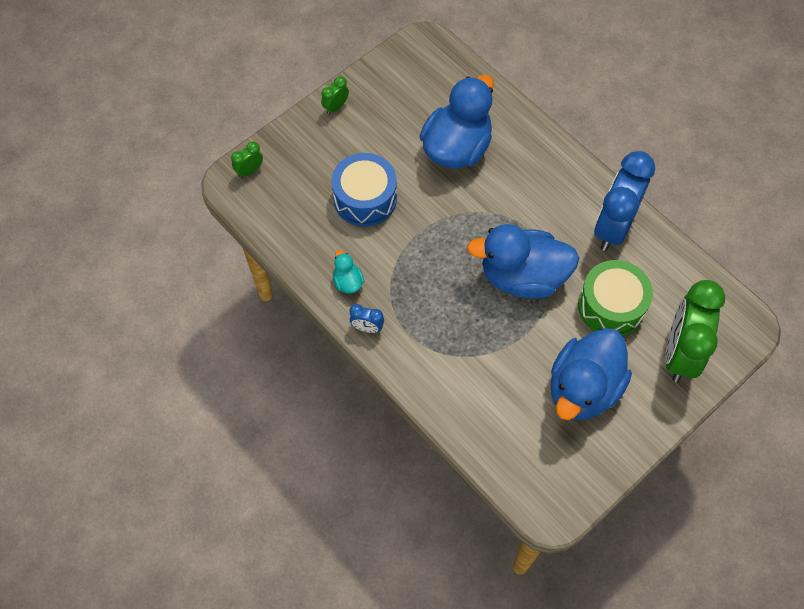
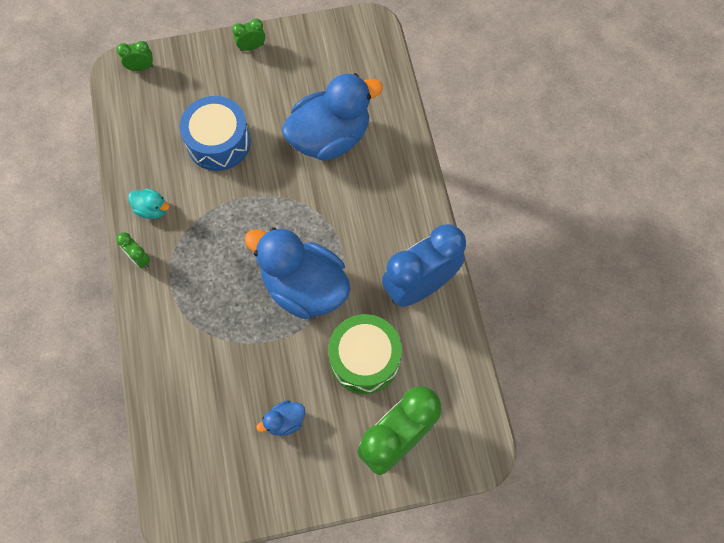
camera: 30 degrees right, 5 degrees up
(348, 282) = (152, 209): turquoise duck -> turquoise duck turned 105 degrees clockwise
(367, 328) = (139, 259): blue clock -> green clock
(583, 388) = (285, 421): blue duck -> blue duck, size x0.42

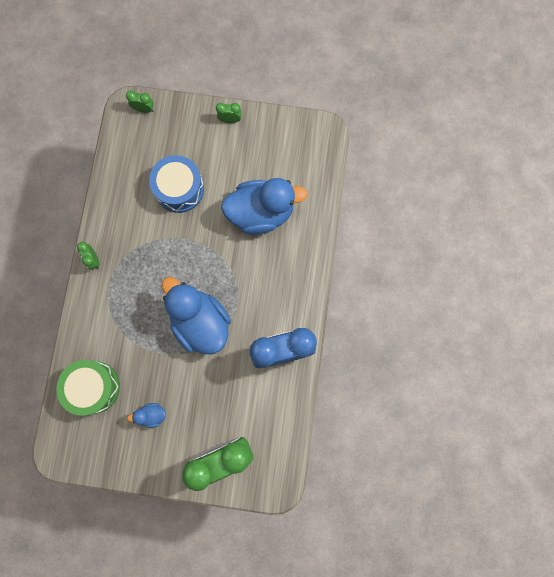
camera: 20 degrees right, 10 degrees up
(152, 209) = (115, 225): turquoise duck -> none
(364, 359) = (223, 390): green drum -> green drum (93, 387)

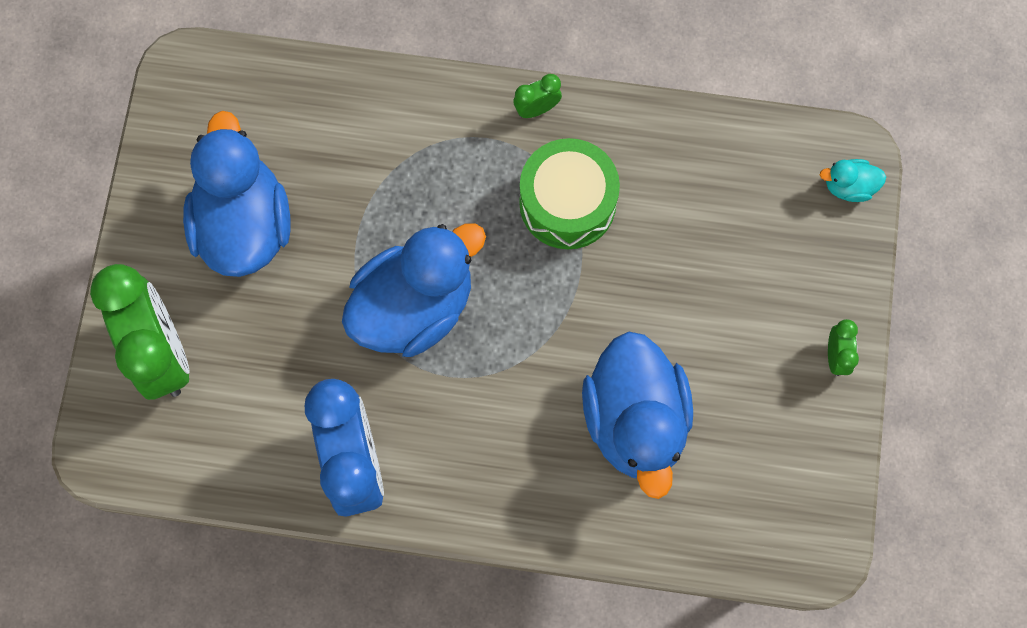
camera: 90 degrees right, 5 degrees down
(93, 387) = (298, 121): green drum -> green drum (567, 203)
(144, 109) = (849, 186): green clock -> turquoise duck
(152, 415) = (244, 225): blue duck -> blue duck, size x2.36
(179, 189) = (682, 260): blue drum -> none

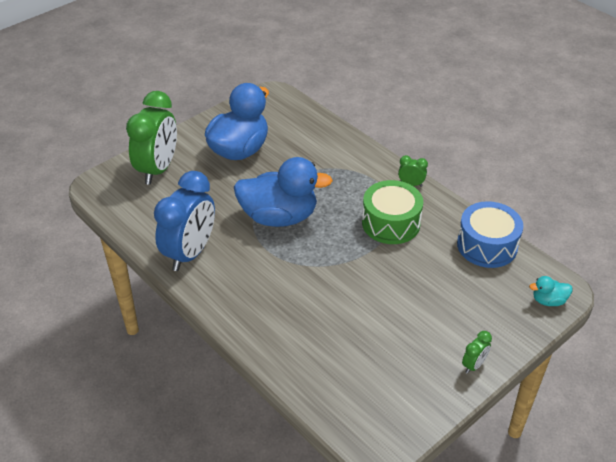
camera: 40 degrees right, 30 degrees down
(635, 421) = (337, 322): blue duck -> none
(715, 149) = (487, 245): none -> blue drum
(849, 186) = (548, 301): turquoise duck -> turquoise duck turned 45 degrees counterclockwise

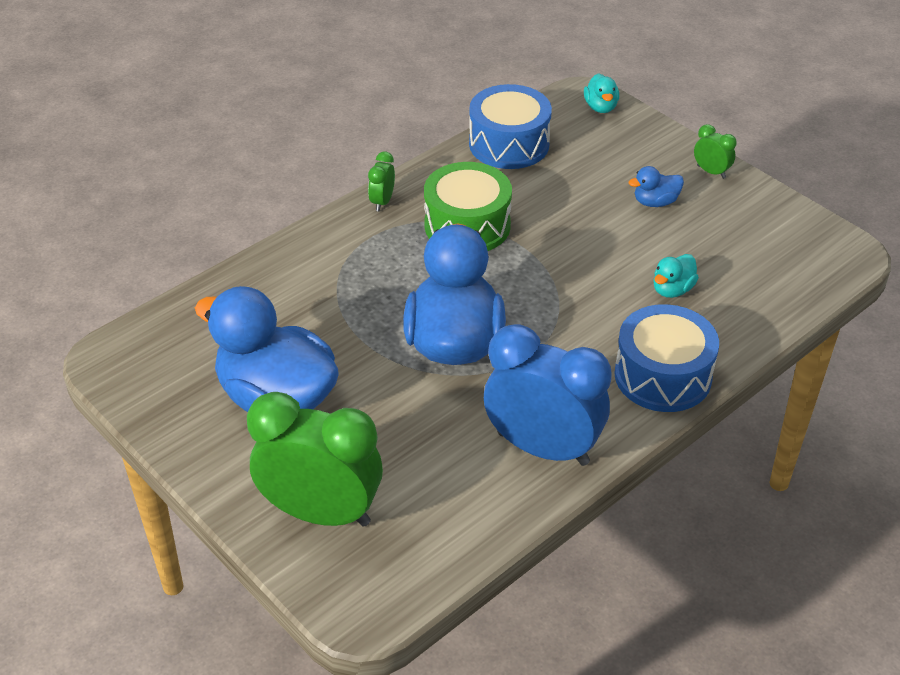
camera: 90 degrees left, 0 degrees up
(245, 313) = (662, 376): none -> blue drum
(329, 326) = (672, 290): none -> turquoise duck
(429, 325) = (655, 202): none -> blue duck

